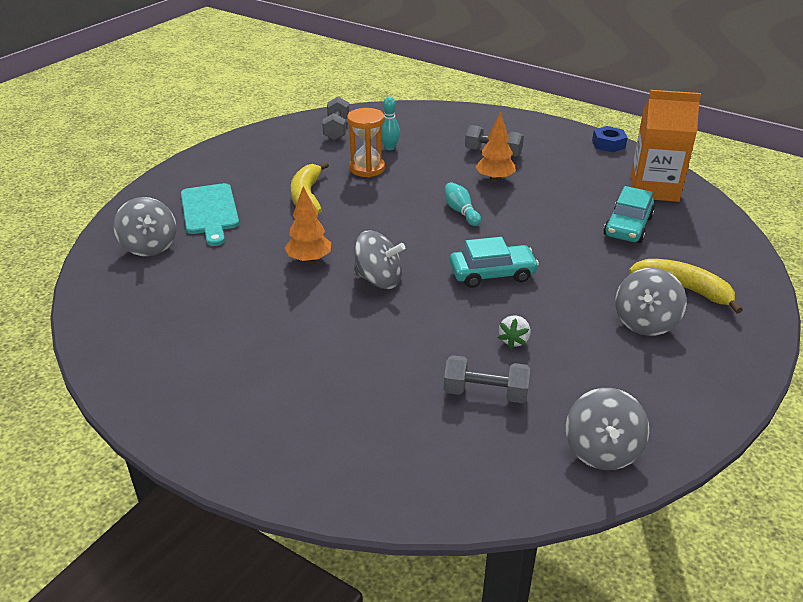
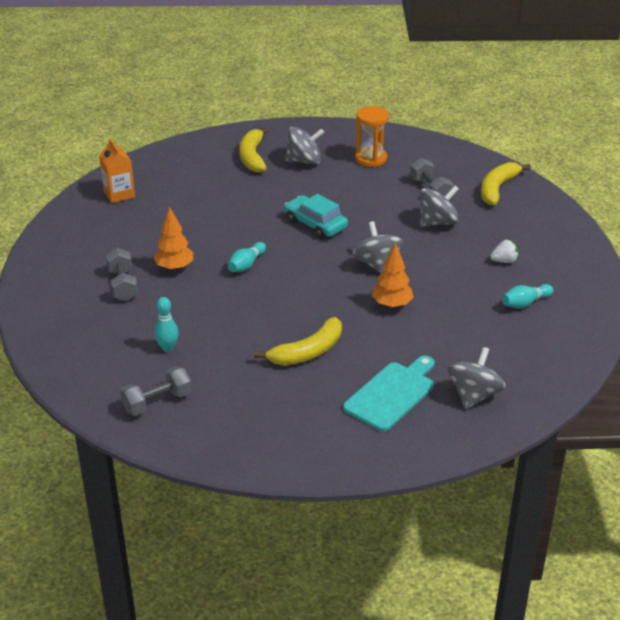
camera: 125 degrees left, 0 degrees up
(202, 341) = (525, 303): none -> turquoise bowling pin
(367, 168) = (223, 342): orange hourglass -> orange hourglass (371, 159)
(430, 462) = (497, 189): none -> yellow banana
(514, 340) = (375, 195): white strawberry -> white strawberry (504, 261)
(602, 450) = (426, 149): grey spinning top -> grey spinning top (437, 222)
(608, 144) = (49, 233): blue nut -> none
(628, 226) = (192, 191): turquoise car -> none
(654, 188) = (119, 194): orange carton -> orange carton, size x0.62

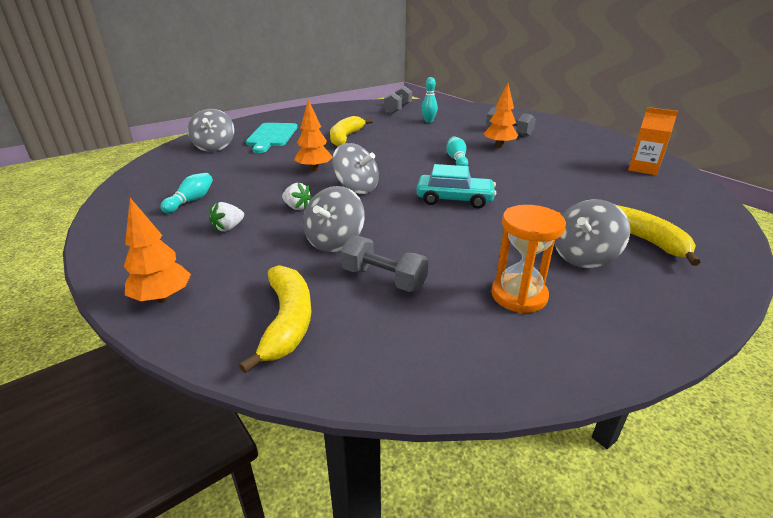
camera: 145 degrees right, 5 degrees down
(441, 262) = (297, 207): none -> white strawberry
(560, 223) = (163, 298): none -> orange tree

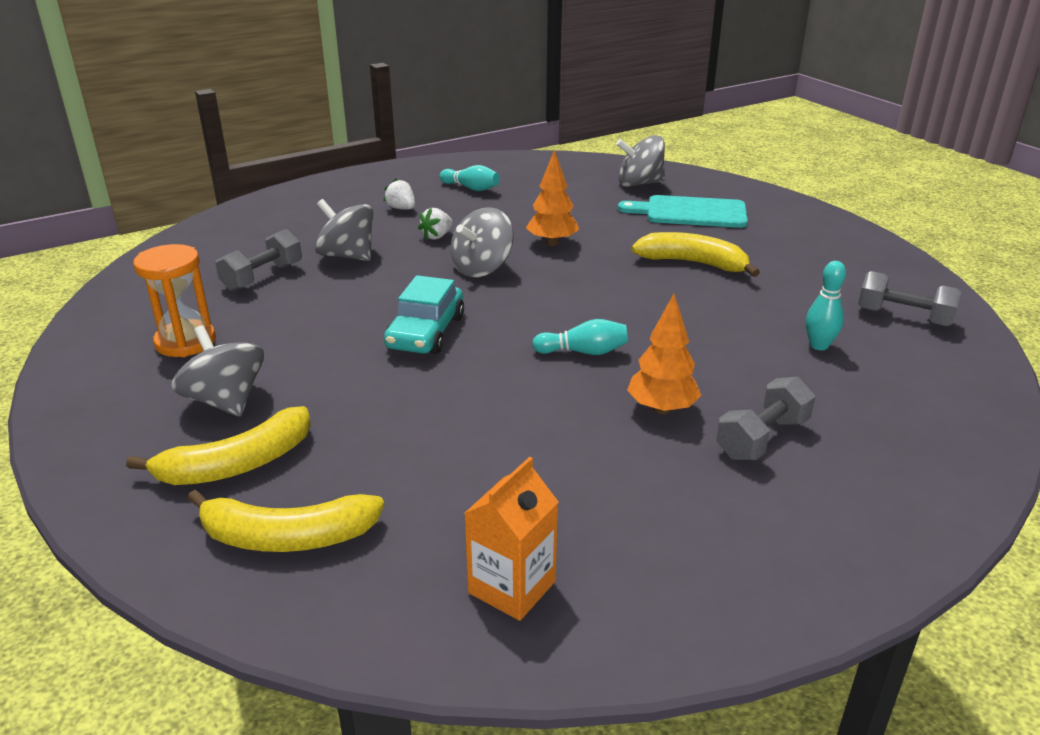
camera: 95 degrees right, 0 degrees up
(163, 298) = (294, 197): orange tree -> none
(287, 321) = (230, 239): yellow banana -> yellow banana (287, 536)

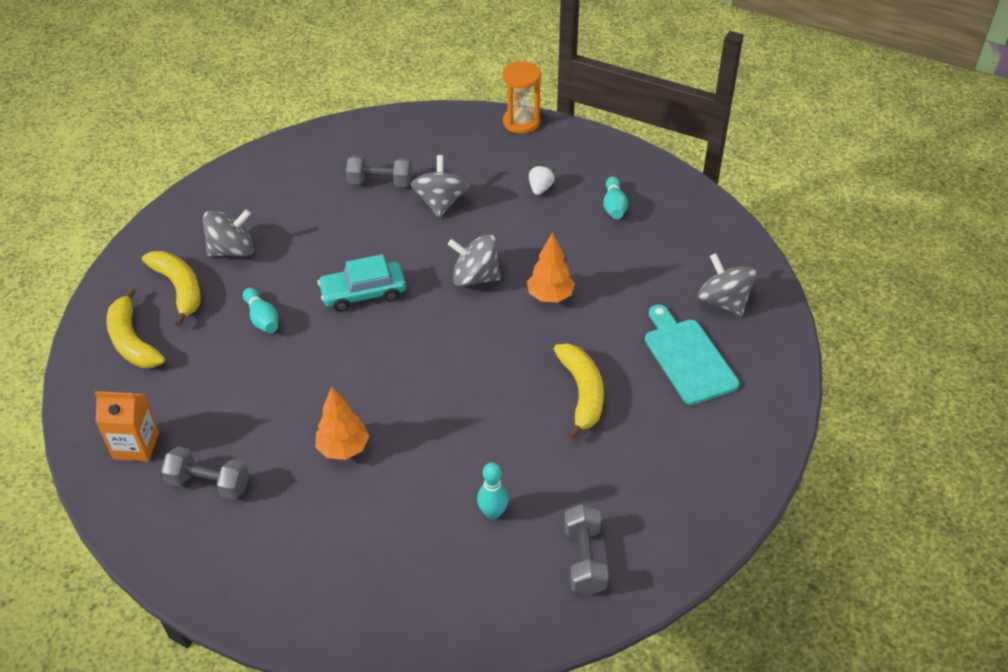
camera: 60 degrees right, 15 degrees up
(185, 342) = (281, 198): orange hourglass -> orange hourglass (521, 122)
(225, 401) = (232, 250): grey spinning top -> grey spinning top turned 45 degrees clockwise
(237, 464) = (179, 289): yellow banana -> yellow banana turned 150 degrees counterclockwise
(437, 236) = (508, 230): white strawberry -> none
(583, 352) = (391, 381): turquoise bowling pin -> turquoise bowling pin (262, 319)
(762, 438) = (338, 513): grey dumbbell -> grey dumbbell (209, 483)

